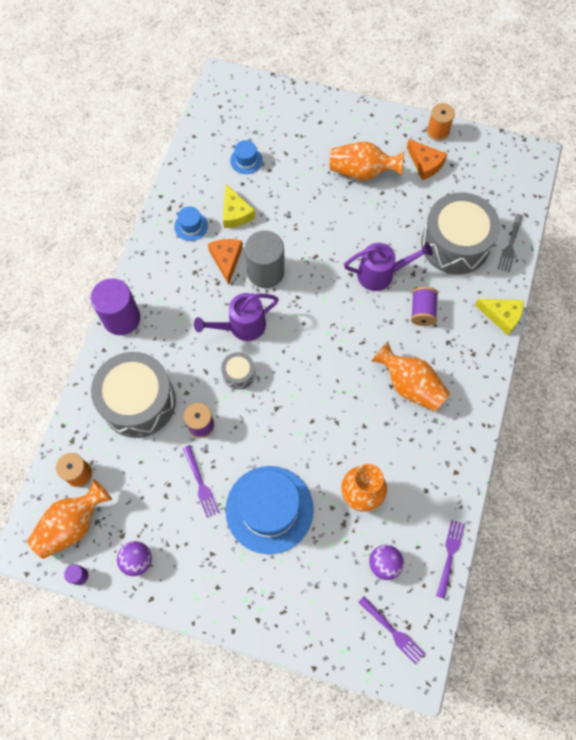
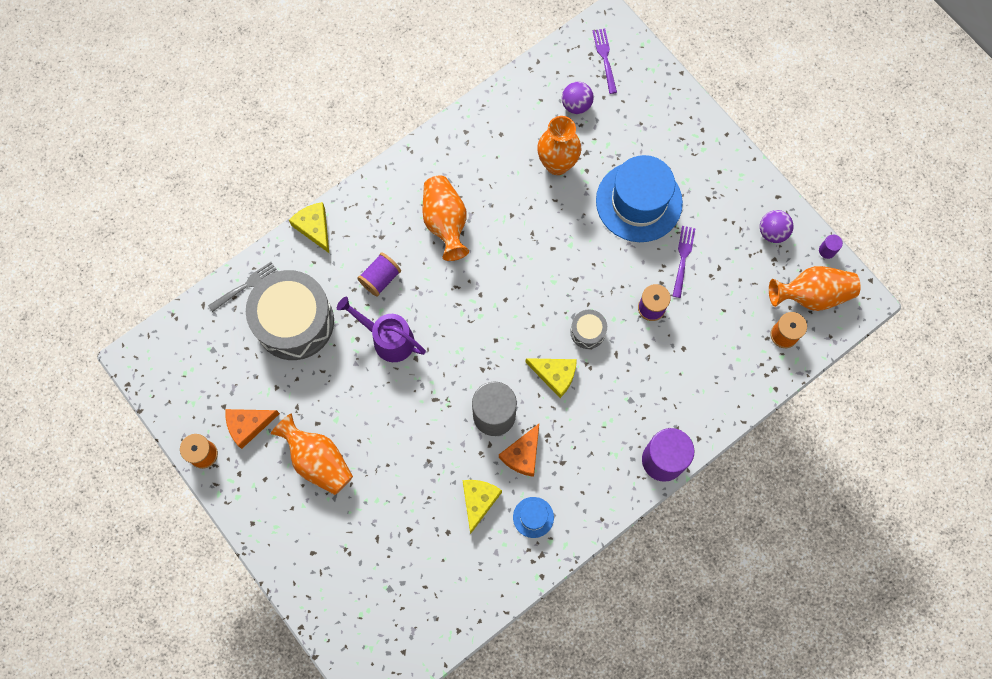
camera: 145 degrees left, 5 degrees up
(138, 401) = (694, 366): grey drum -> none
(241, 326) = (555, 375): purple watering can -> yellow cheese
(246, 160) = (424, 558): blue hat -> none
(425, 164) = (248, 425): orange cheese -> orange cheese turned 105 degrees counterclockwise
(450, 555) = (520, 78): purple fork -> none

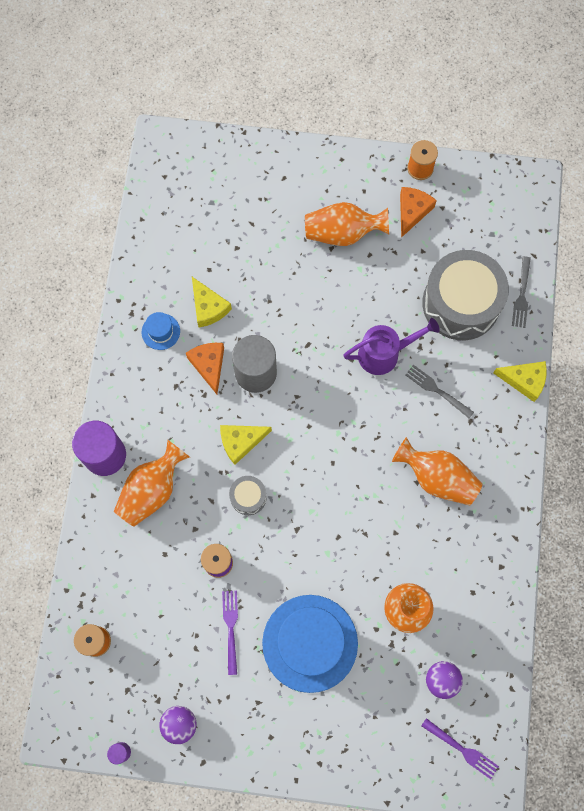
camera: 135 degrees right, 0 degrees up
(380, 278) = (437, 390): purple spool -> grey fork
(683, 258) = (231, 628): purple fork -> purple fork turned 150 degrees counterclockwise
(811, 295) = (102, 698): orange vase -> orange vase (152, 490)

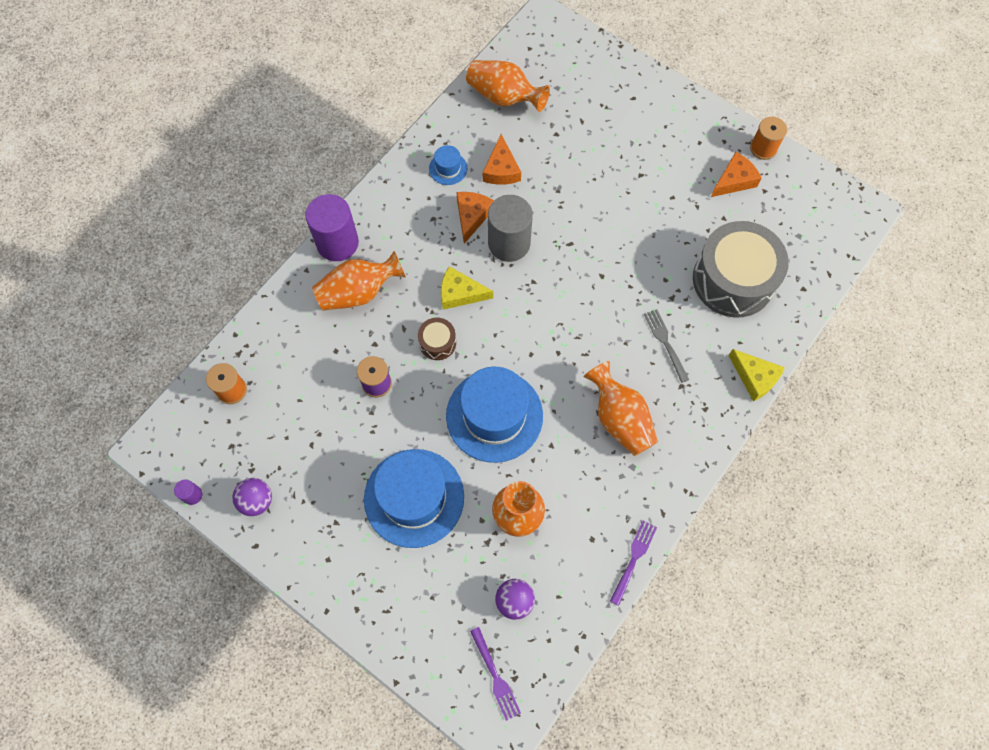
camera: 30 degrees right, 5 degrees down
(208, 307) = (501, 169): yellow cheese -> orange cheese
(231, 628) = (352, 445): purple fork -> purple fork (633, 559)
(248, 497) = (437, 343): grey drum -> brown drum
(334, 534) = (494, 415): none -> blue hat
(342, 233) = (658, 167): orange vase -> orange vase (504, 97)
(385, 353) = (636, 286): purple watering can -> none
(521, 295) = (796, 302): grey fork -> none

